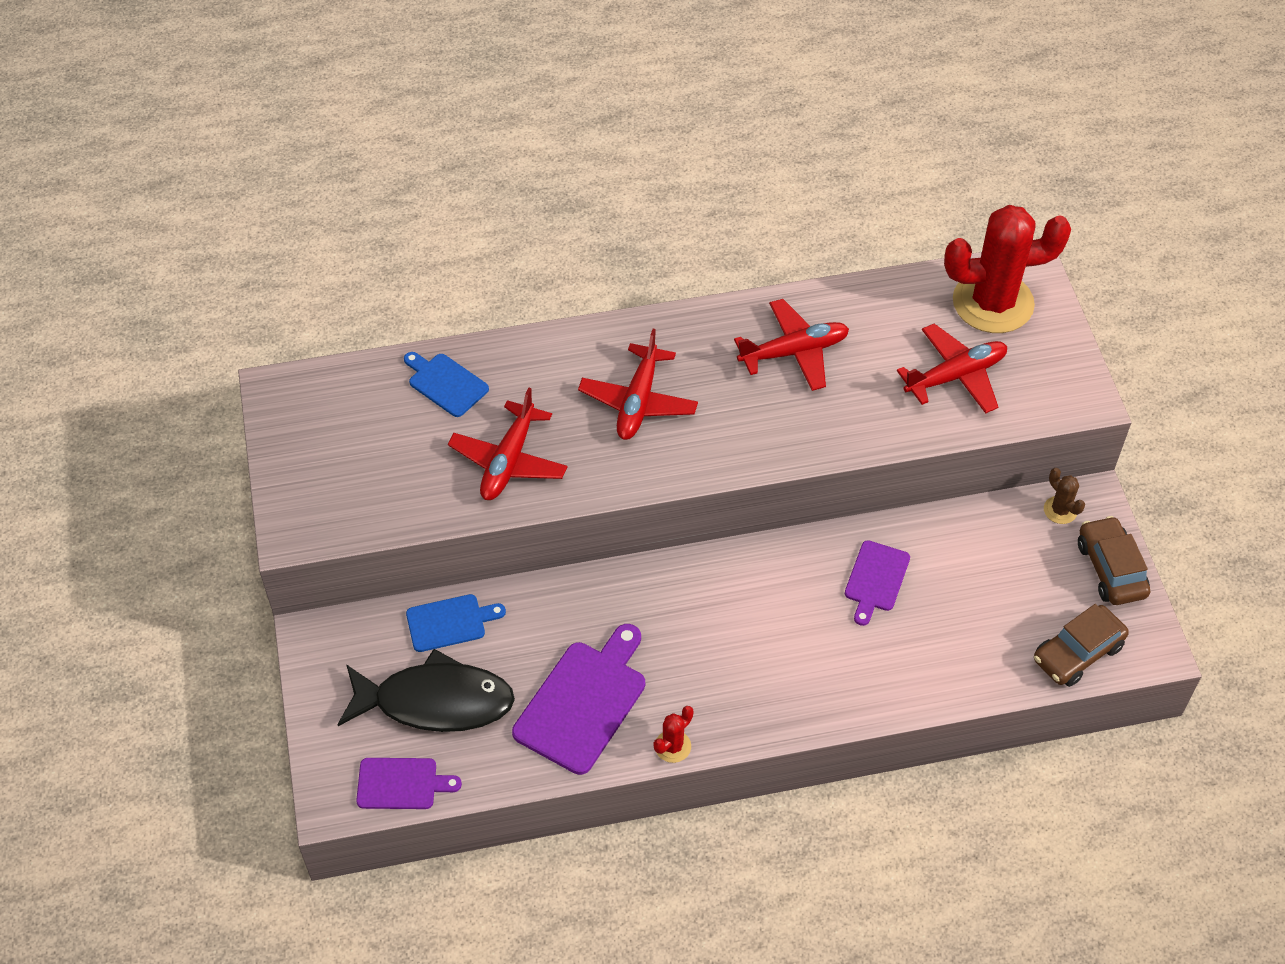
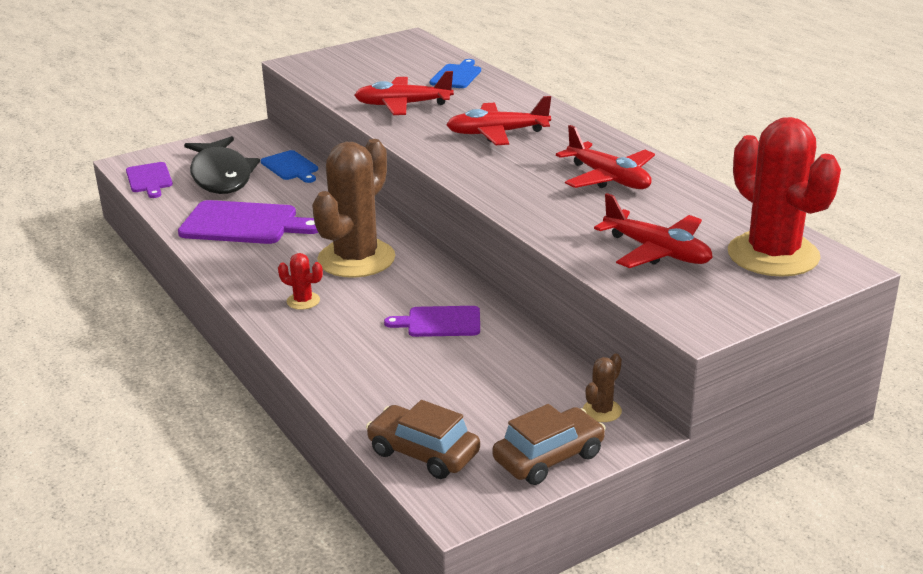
camera: 70 degrees right, 25 degrees down
(672, 746) = (218, 265): red cactus -> red cactus (303, 301)
(719, 614) = (356, 259): none -> brown cactus

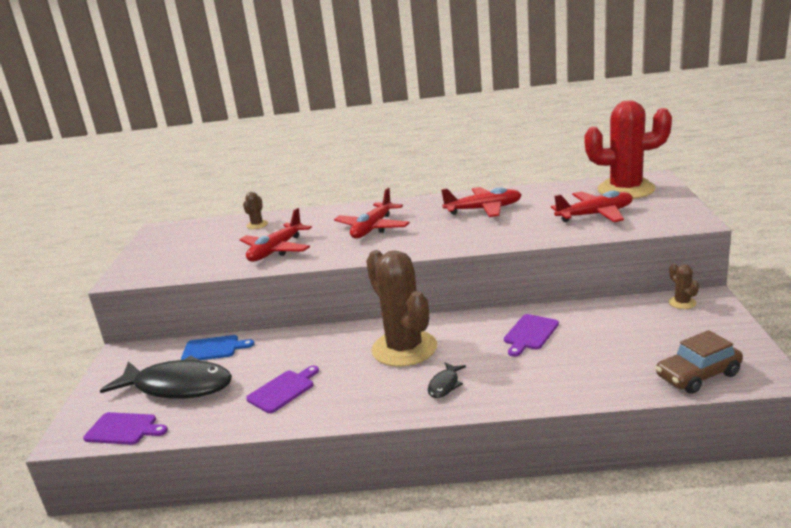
camera: 55 degrees left, 5 degrees down
(244, 224) = (283, 390): purple cutting board -> purple cutting board, size x0.59
(303, 301) = (445, 385): red cactus -> black fish
(456, 76) = (257, 225): blue cutting board -> brown cactus
(549, 457) = (726, 331): brown car -> none

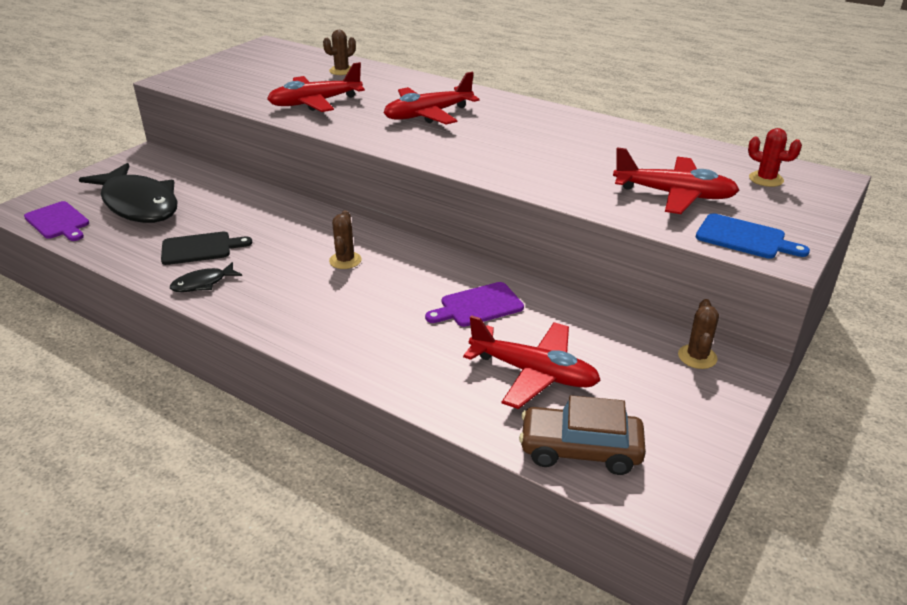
camera: 30 degrees right, 10 degrees up
(213, 349) = (207, 183): blue cutting board -> blue cutting board (744, 238)
(283, 390) = (200, 248): purple cutting board -> black cutting board
(404, 349) = (345, 260): brown cactus -> brown cactus, size x0.40
(445, 385) = (325, 316): black fish -> black fish (203, 283)
(483, 209) = (565, 138): red plane -> red plane (533, 373)
(626, 189) = (766, 179): red cactus -> red cactus, size x0.40

